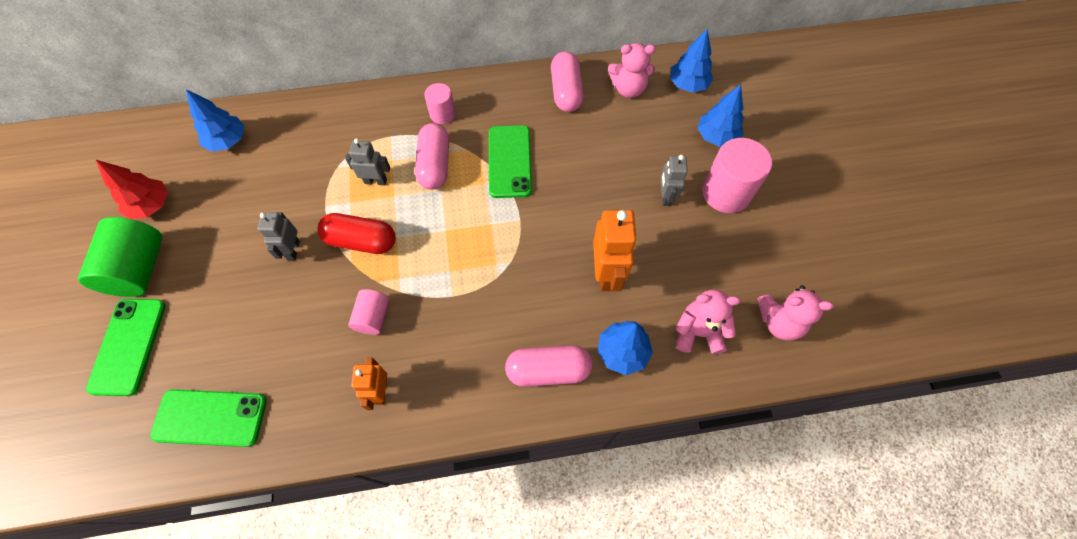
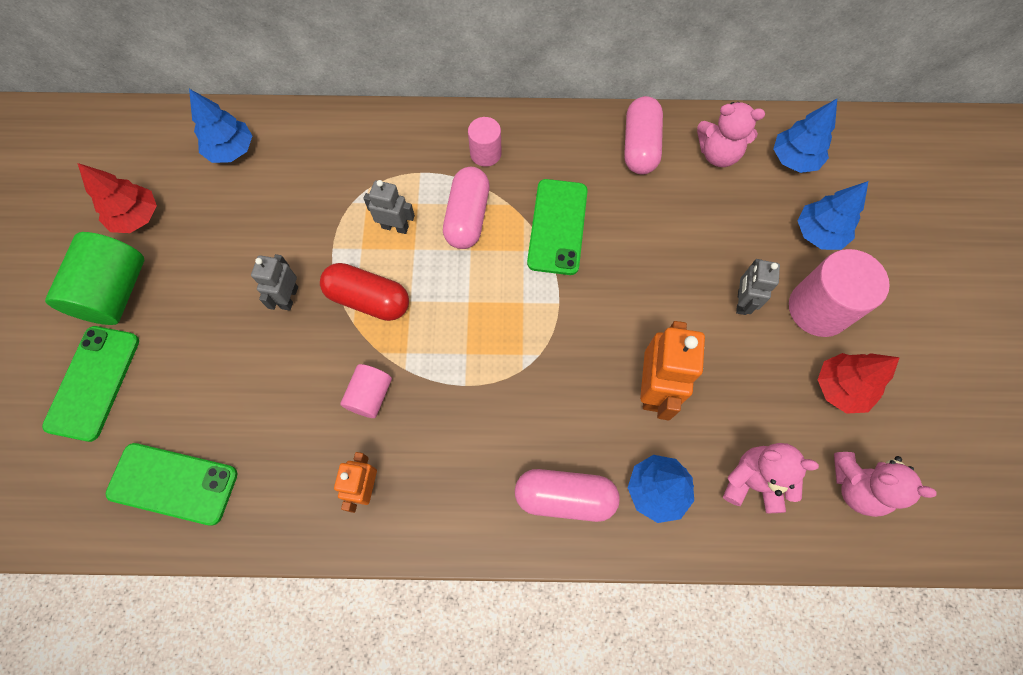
camera: 10 degrees right, 5 degrees up
(753, 249) = (840, 388): none -> red tree

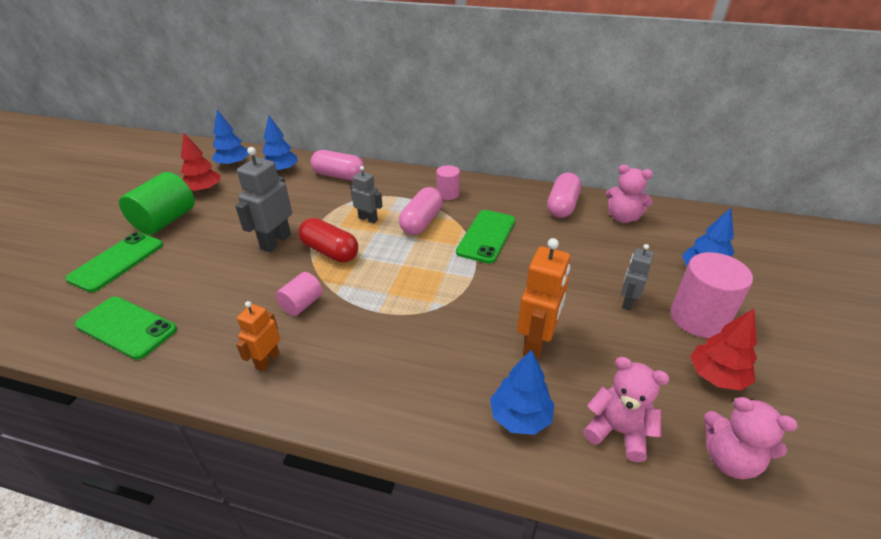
camera: 15 degrees right, 30 degrees down
(289, 297) = (275, 241): grey robot -> grey robot, size x1.64
(565, 497) = (432, 403): pink capsule -> pink capsule (339, 176)
(794, 159) = (685, 229): blue tree -> blue tree (233, 164)

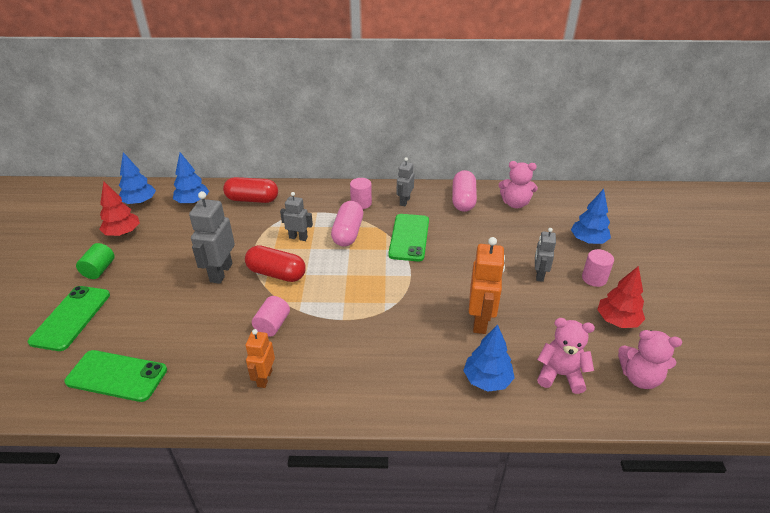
camera: 15 degrees left, 0 degrees up
(165, 221) = (99, 270): green cylinder -> green cylinder, size x0.57
(339, 176) = (252, 199): pink capsule -> red capsule
(495, 198) = (404, 201): none -> grey robot
(698, 318) = (594, 278): pink cylinder -> pink cylinder, size x0.57

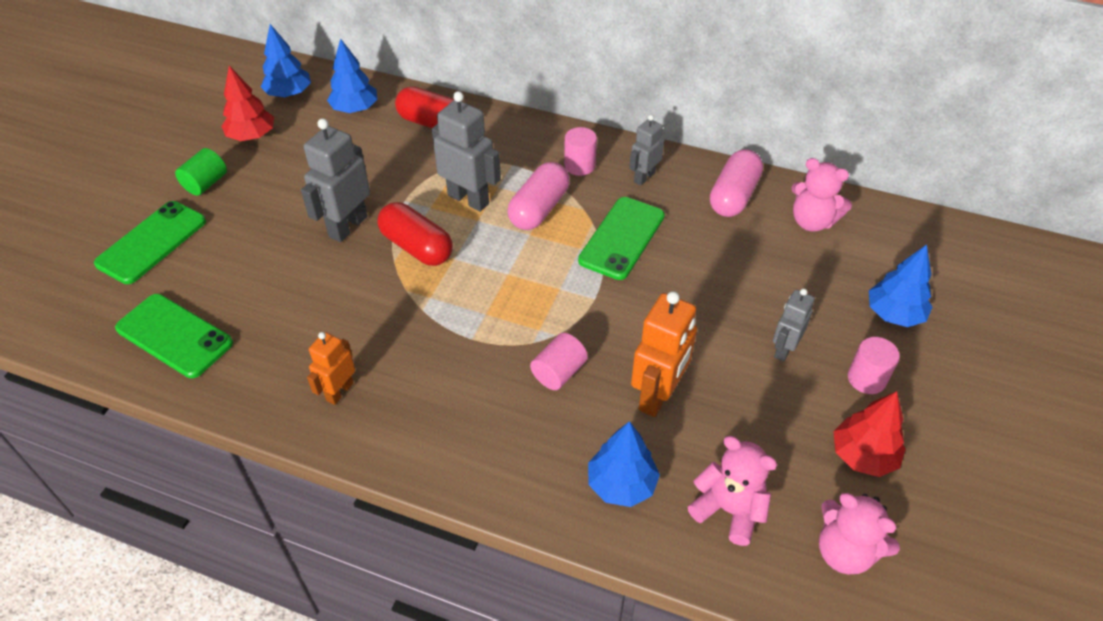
camera: 20 degrees right, 10 degrees up
(272, 325) = (380, 321): pink cylinder -> pink cylinder (558, 372)
(298, 237) = (468, 199): grey robot -> grey robot, size x1.64

